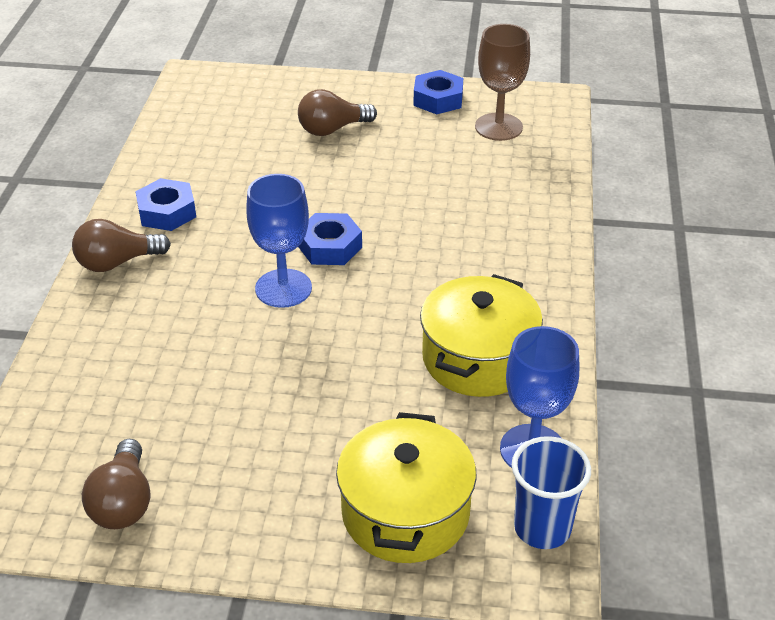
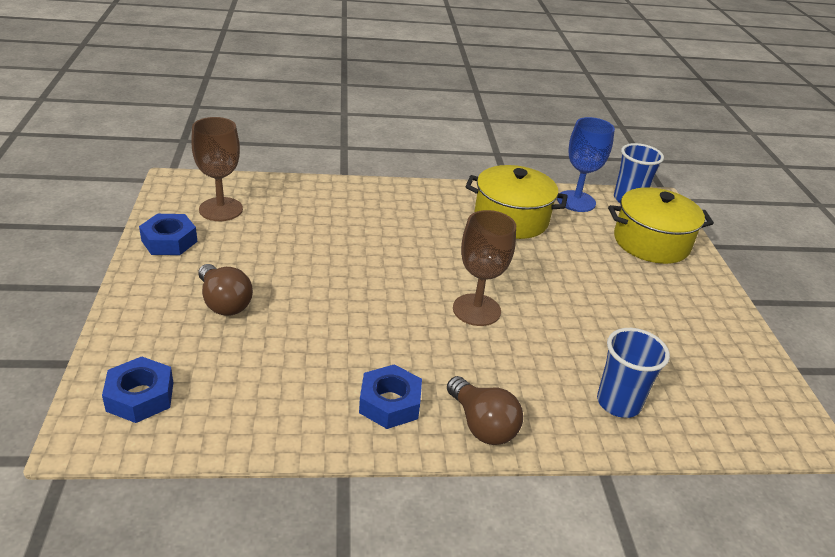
camera: 105 degrees left, 5 degrees down
(102, 366) = (618, 403): none -> blue cup
(123, 502) = (732, 360): brown light bulb -> none
(283, 288) = (476, 310): blue goblet -> brown goblet
(329, 246) = (414, 289): blue nut -> blue nut (140, 396)

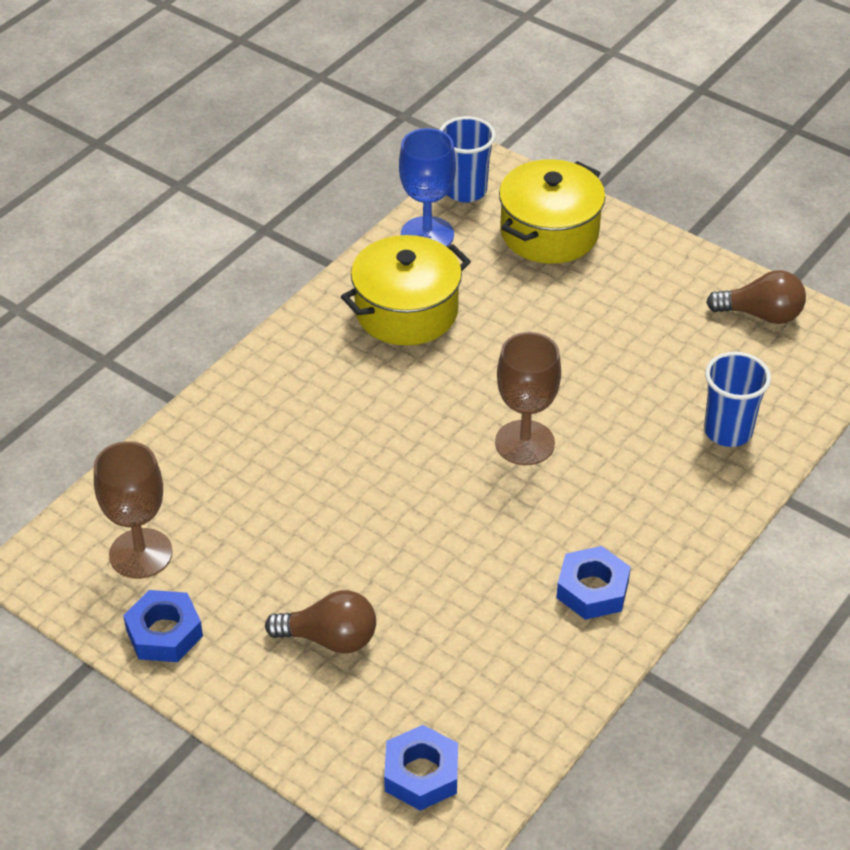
camera: 45 degrees left, 10 degrees up
(482, 425) = (673, 542): brown light bulb -> brown light bulb (761, 314)

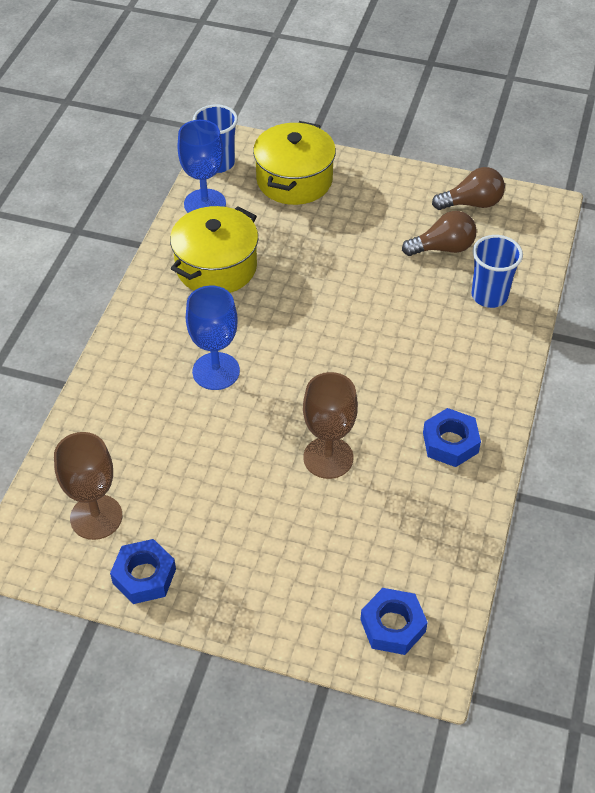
camera: 20 degrees left, 5 degrees up
(330, 638) = (275, 540): brown light bulb -> brown light bulb (443, 248)
(350, 430) = (216, 371): none -> blue goblet
(524, 443) = (350, 344): brown goblet -> brown goblet (328, 458)

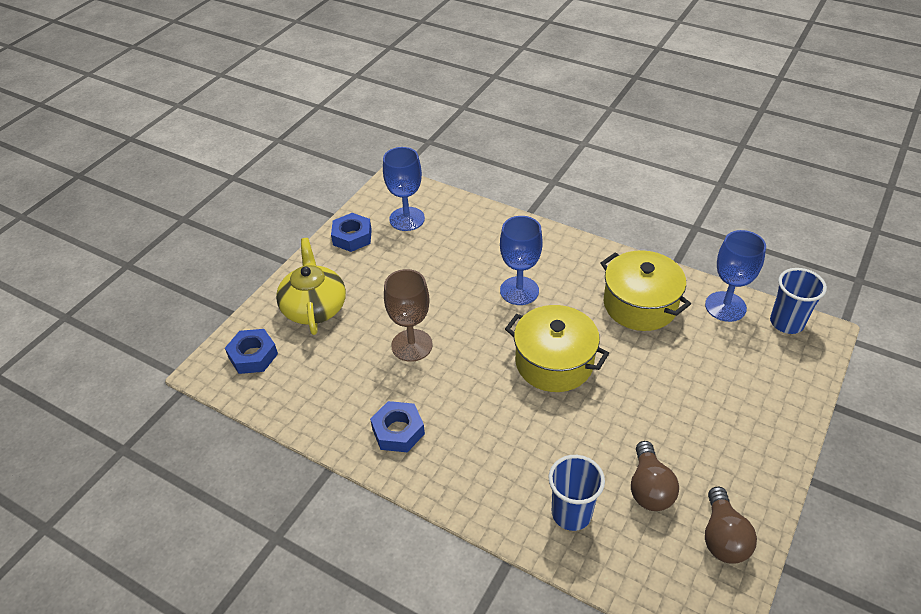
camera: 105 degrees right, 5 degrees down
(96, 517) = (407, 219): brown goblet -> blue goblet
(291, 581) = (314, 307): none -> yellow teapot
(294, 180) = (762, 378): yellow pot -> yellow pot (554, 362)

